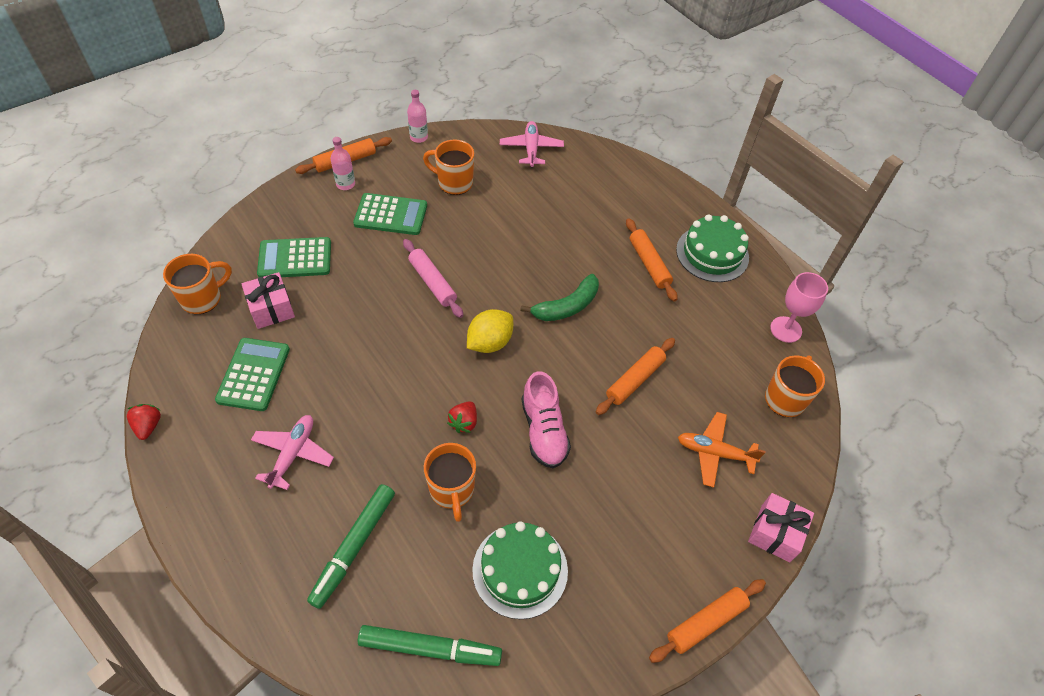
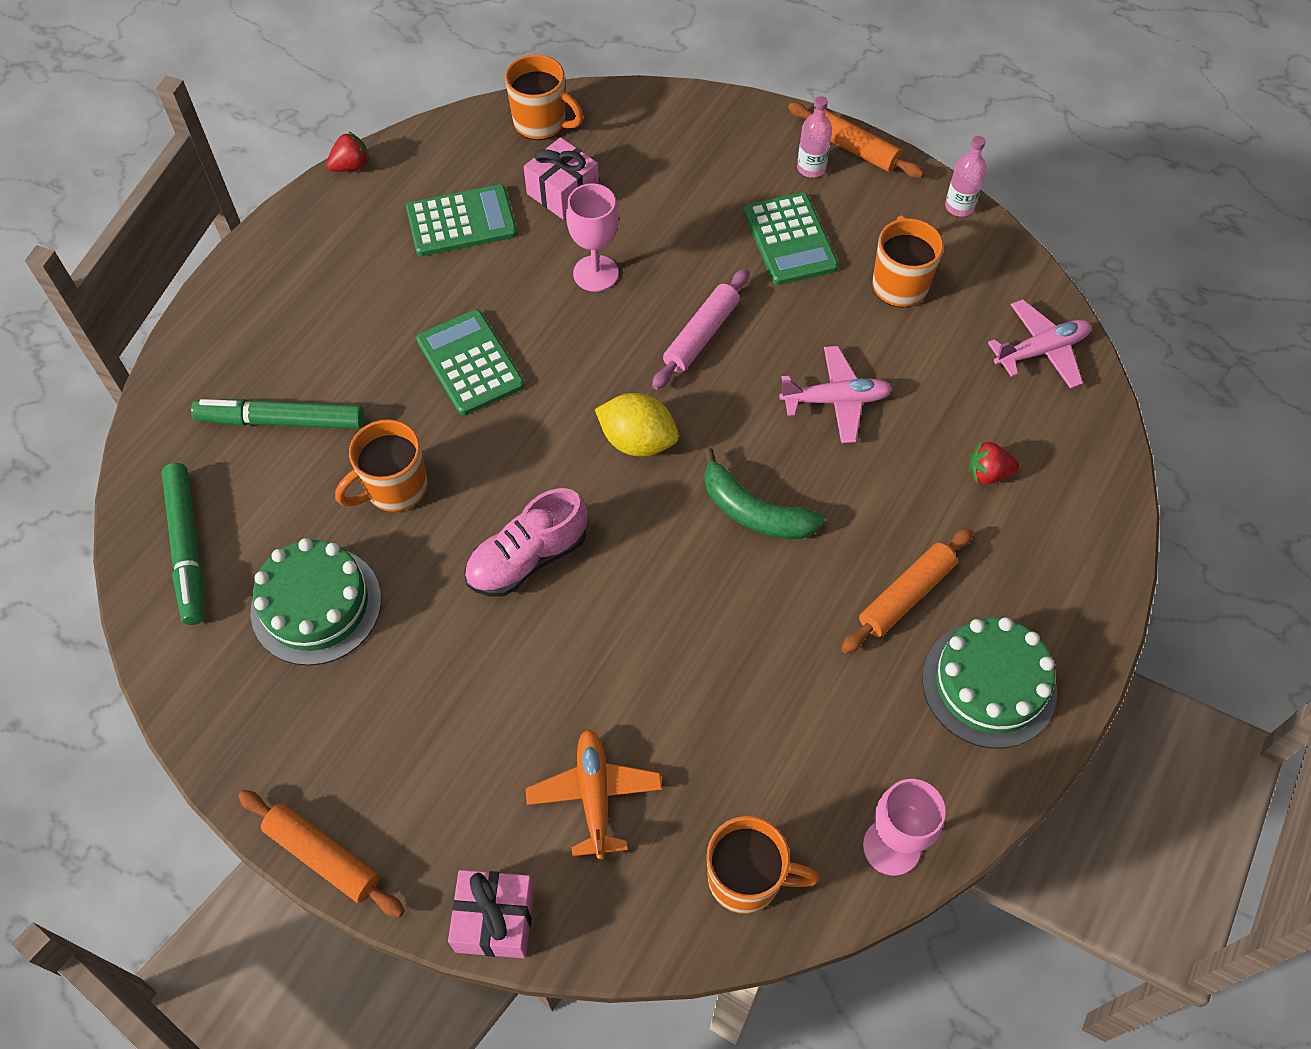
camera: 70 degrees right, 5 degrees up
(293, 454) = (374, 309): pink plane -> pink plane (836, 400)
(295, 258) = (653, 177): green calculator -> green calculator (470, 363)
(350, 316) = (595, 273): none -> pink goblet
(464, 422) = (497, 462): red strawberry -> red strawberry (988, 473)
(635, 380) = (669, 646): orange rolling pin -> none

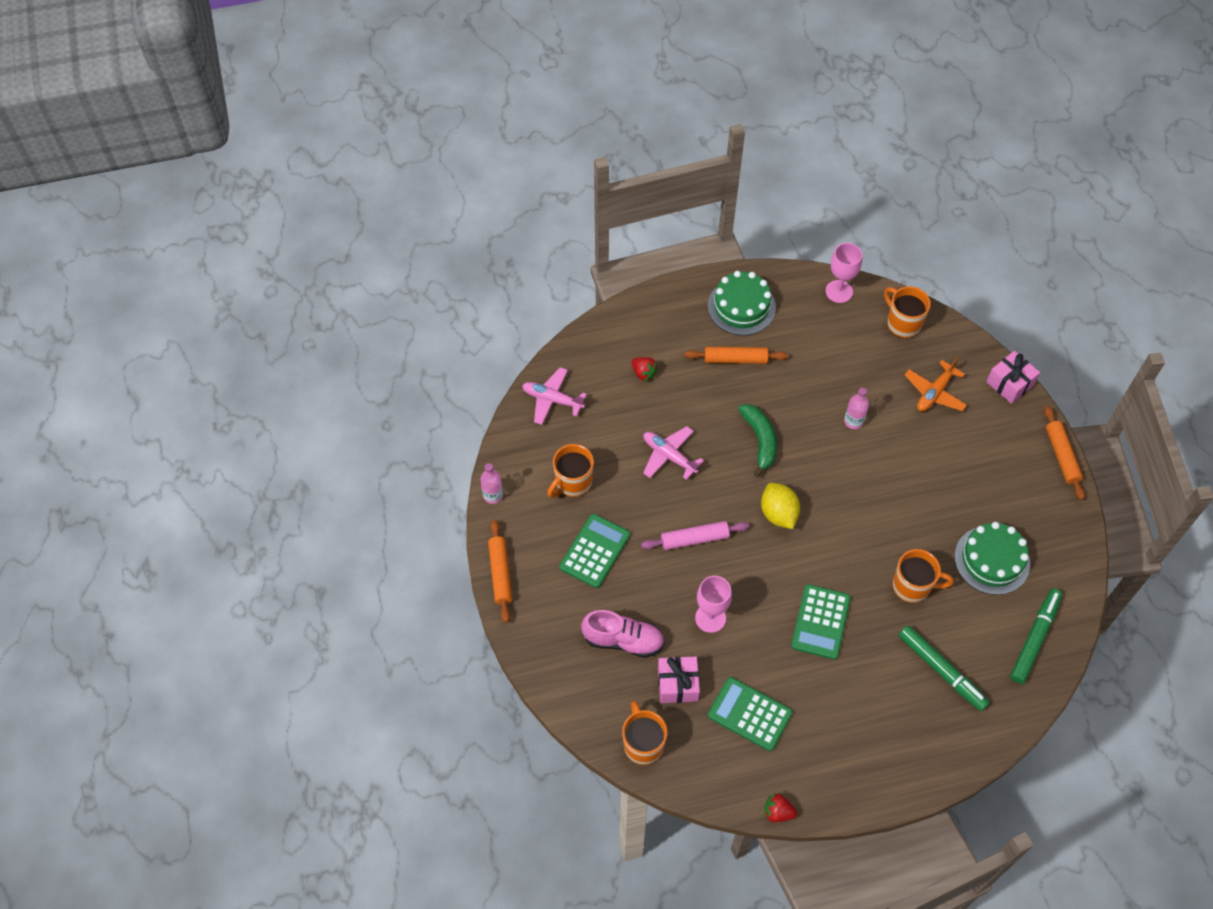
camera: 135 degrees left, 0 degrees up
(527, 558) = (879, 503): pink shoe -> pink shoe (623, 640)
(811, 168) = (535, 581): pink bottle -> pink bottle (853, 421)

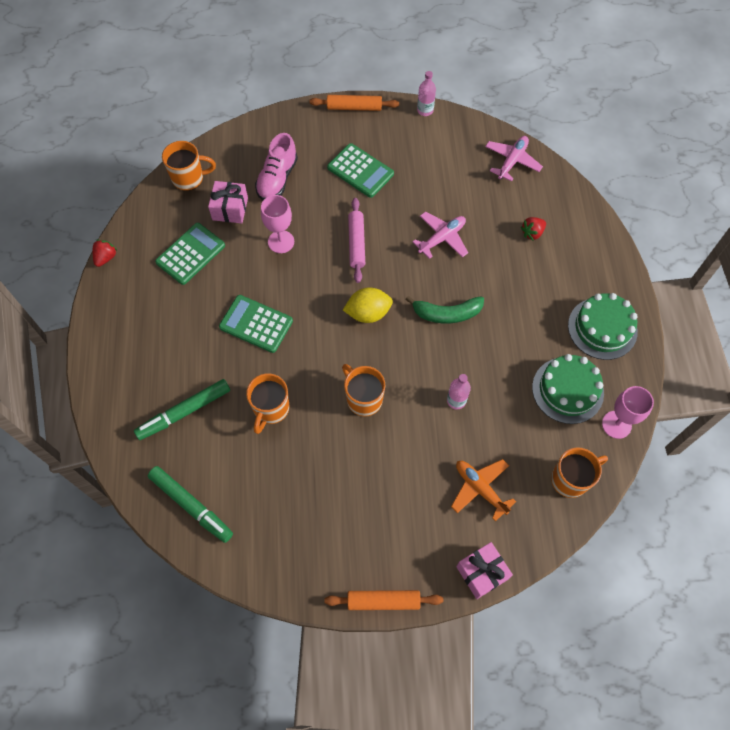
camera: 100 degrees right, 5 degrees up
(572, 483) = (427, 164): orange mug -> orange mug (363, 399)
(735, 359) = (540, 311): orange rolling pin -> none
(992, 560) = (280, 490): green cake -> green cake (567, 390)

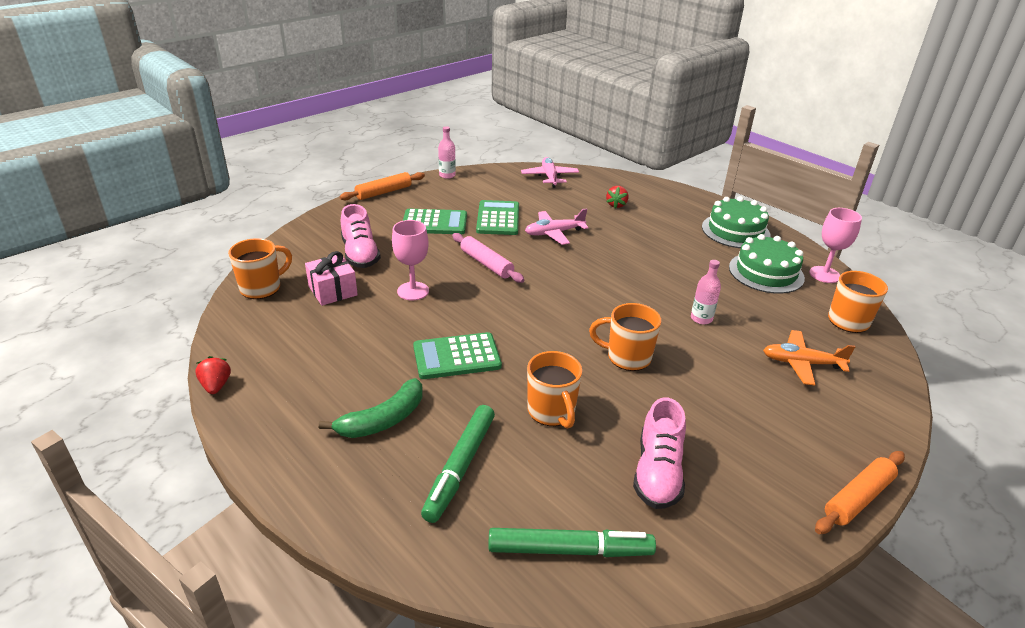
camera: 40 degrees left, 30 degrees down
(190, 254) = (323, 339): green calculator -> green calculator (498, 218)
(286, 496) = (657, 472): none -> pink shoe
(368, 313) = (554, 300): yellow lemon -> none
(442, 238) = (554, 233): pink plane -> pink plane turned 120 degrees counterclockwise
(447, 313) = (618, 272): green banana -> green banana (383, 420)
(482, 573) = (890, 419): pink gift -> none

